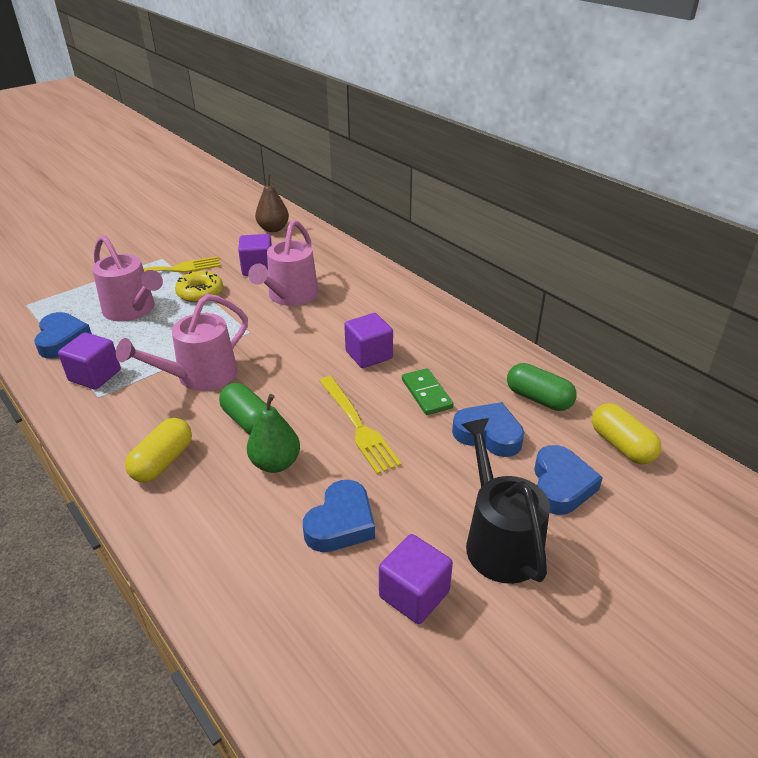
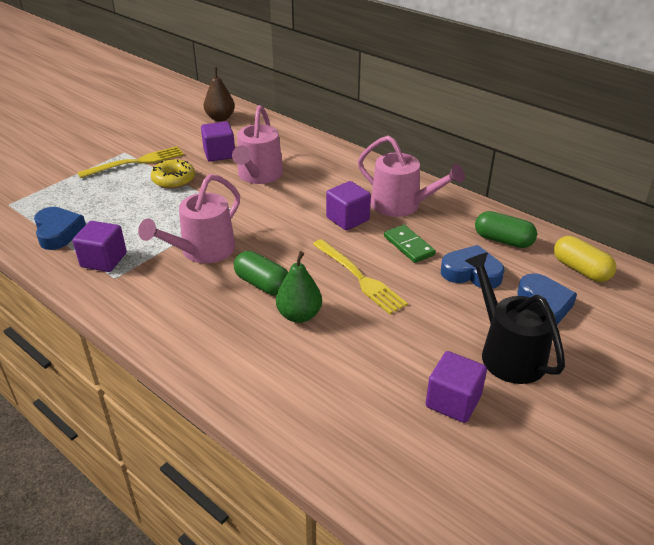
camera: 10 degrees left, 0 degrees up
(133, 310) = (116, 200): pink watering can -> pink watering can (402, 205)
(163, 462) = (198, 325): yellow capsule -> none
(341, 523) = (373, 355): blue heart -> none

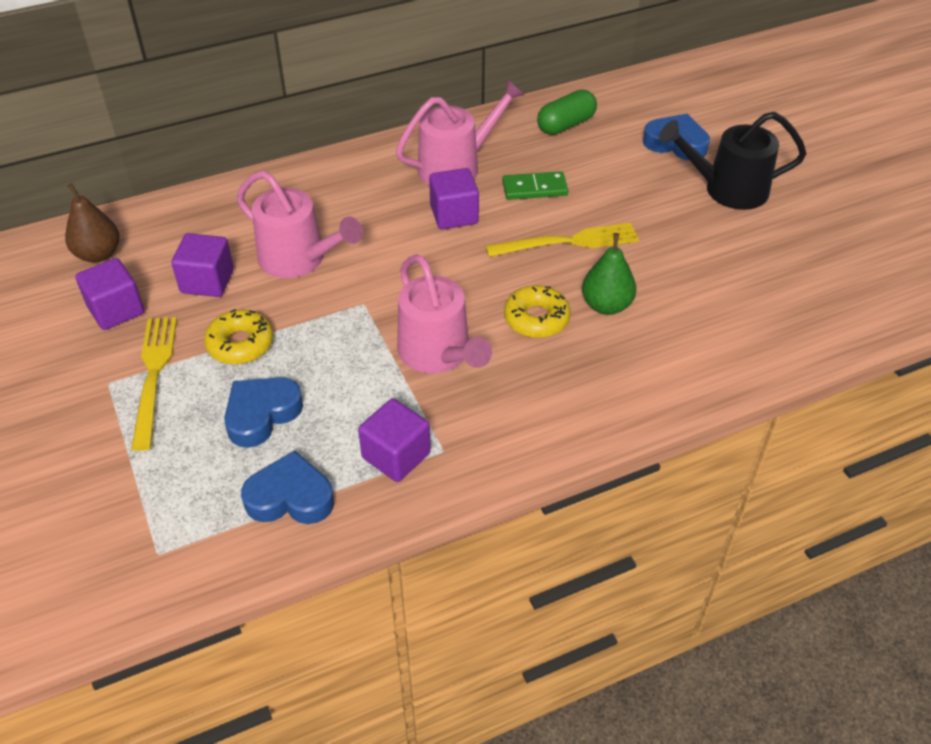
camera: 65 degrees left, 10 degrees up
(262, 284) = (536, 318): green capsule -> yellow donut
(453, 401) = (773, 244): purple cube -> purple cube (116, 310)
(471, 273) = (605, 165): blue heart -> blue heart (261, 414)
(581, 269) = (638, 100): yellow capsule -> none

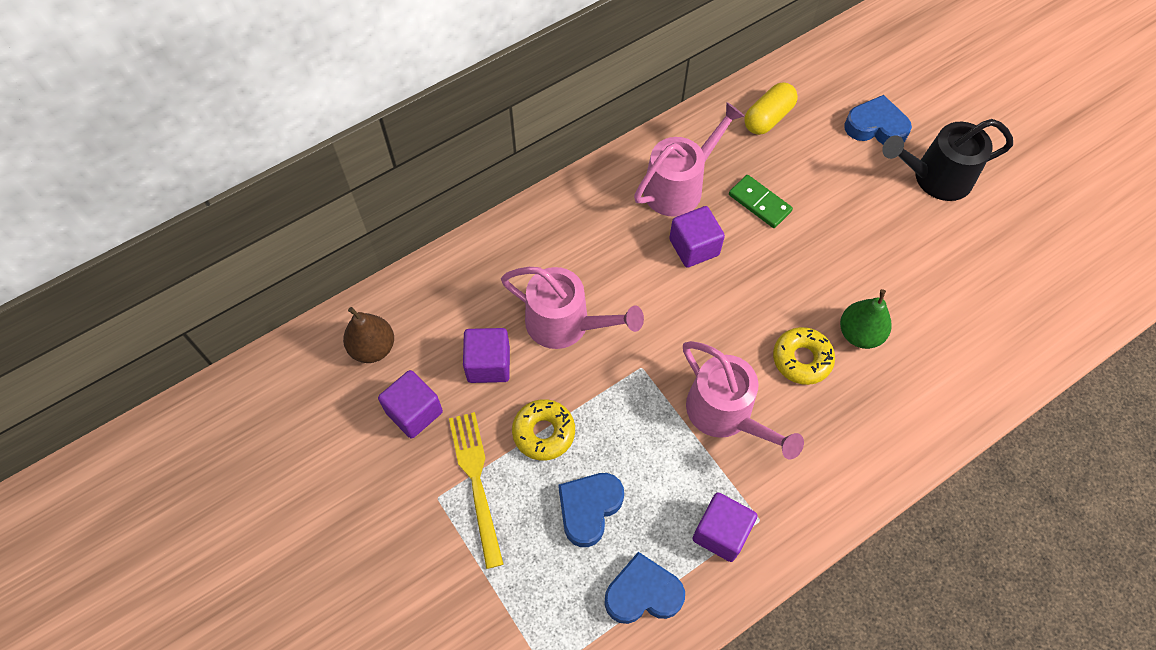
camera: 10 degrees left, 15 degrees up
(534, 188) = (759, 203): green domino -> green domino turned 60 degrees clockwise
(566, 125) = (768, 118): green capsule -> yellow capsule
(569, 241) = (808, 263): yellow fork -> none

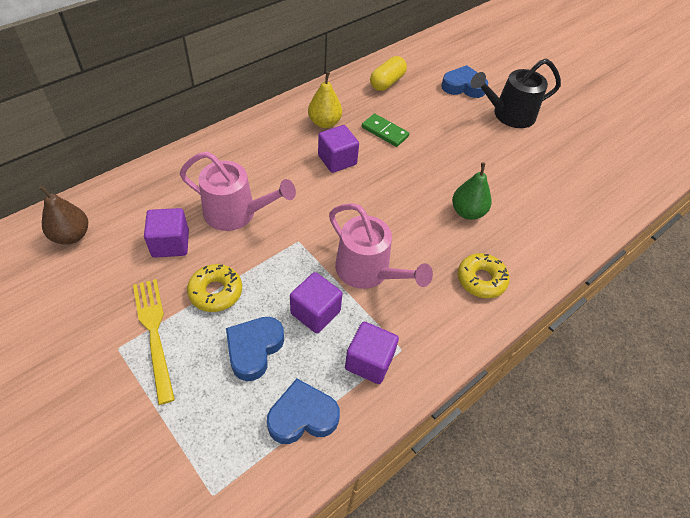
camera: 10 degrees left, 10 degrees down
(414, 412) = (103, 282): purple cube -> purple cube (315, 312)
(679, 186) = (324, 123): pink watering can -> yellow pear
(802, 359) = (425, 230): yellow donut -> yellow donut (481, 280)

